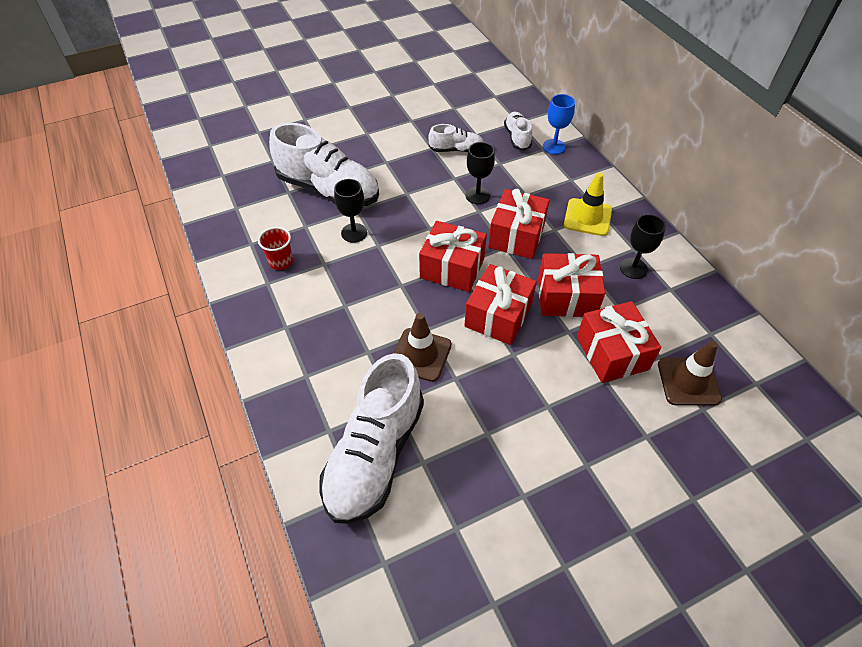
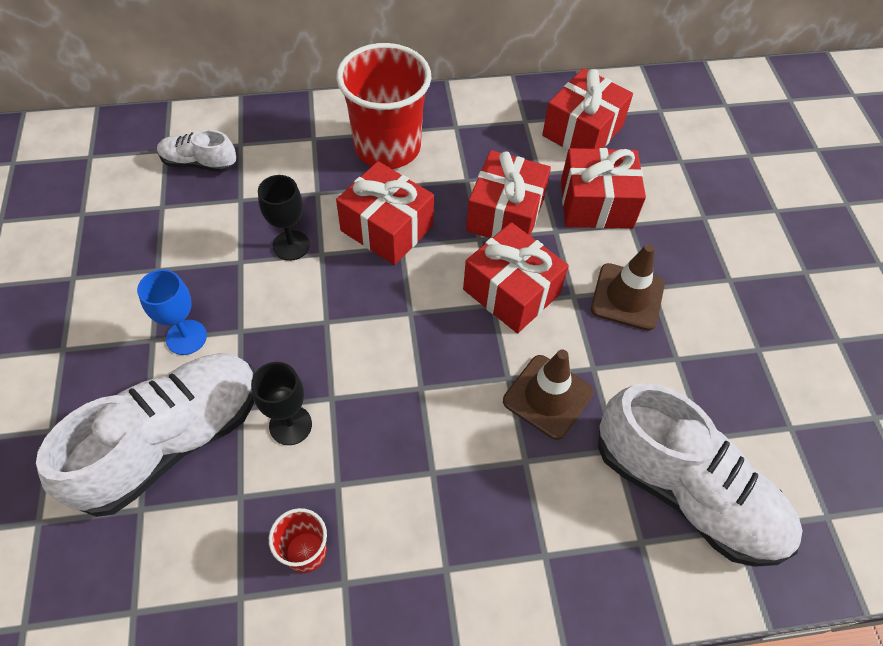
camera: 75 degrees left, 5 degrees up
(452, 268) = (414, 317): red gift -> red gift (582, 131)
(456, 150) = (181, 240): white shoe -> none
(554, 147) = (242, 132): blue goblet -> blue goblet (186, 337)
(587, 217) = (387, 147): yellow traffic cone -> red cup
(633, 268) = (484, 139): black goblet -> none
(688, 381) = (647, 158): brown traffic cone -> brown traffic cone (627, 297)

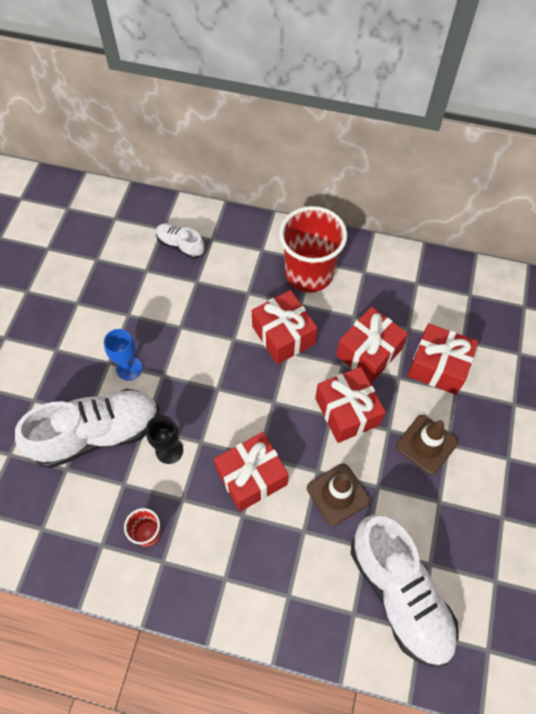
camera: 25 degrees right, 5 degrees up
(291, 245) = (216, 326): black goblet -> none
(582, 131) = (455, 305): red gift -> red gift (251, 477)

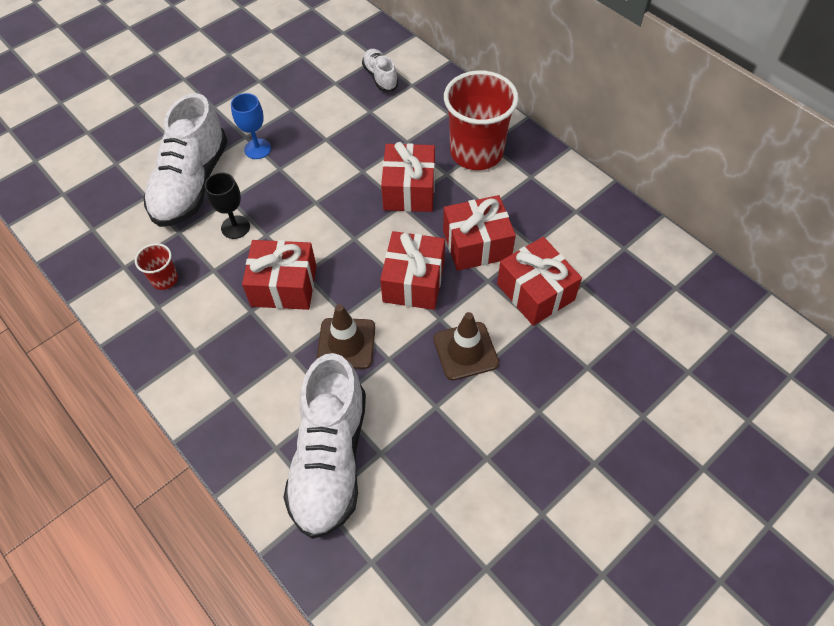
camera: 35 degrees right, 5 degrees down
(97, 434) = (191, 184): white shoe -> white shoe turned 90 degrees clockwise

